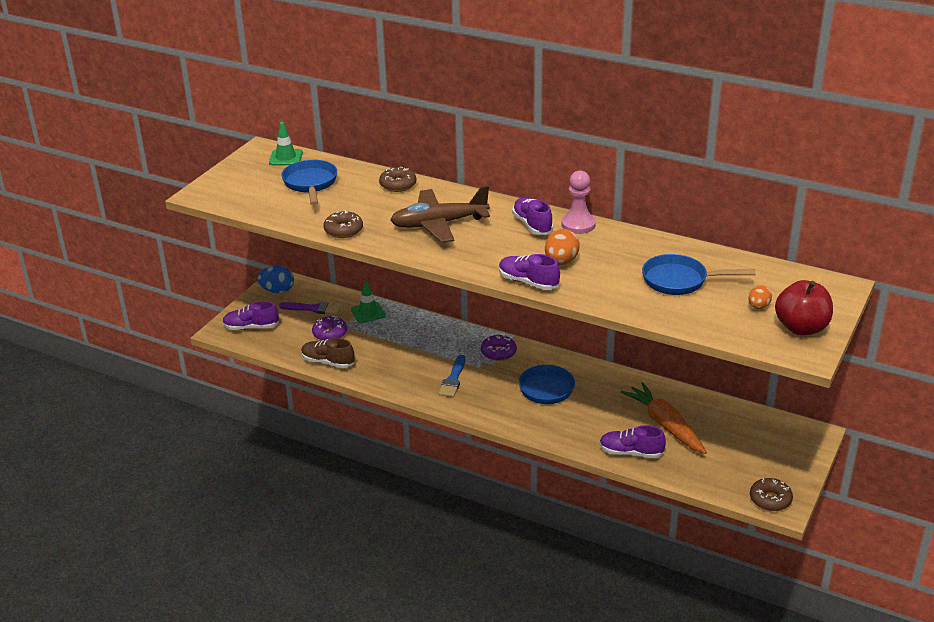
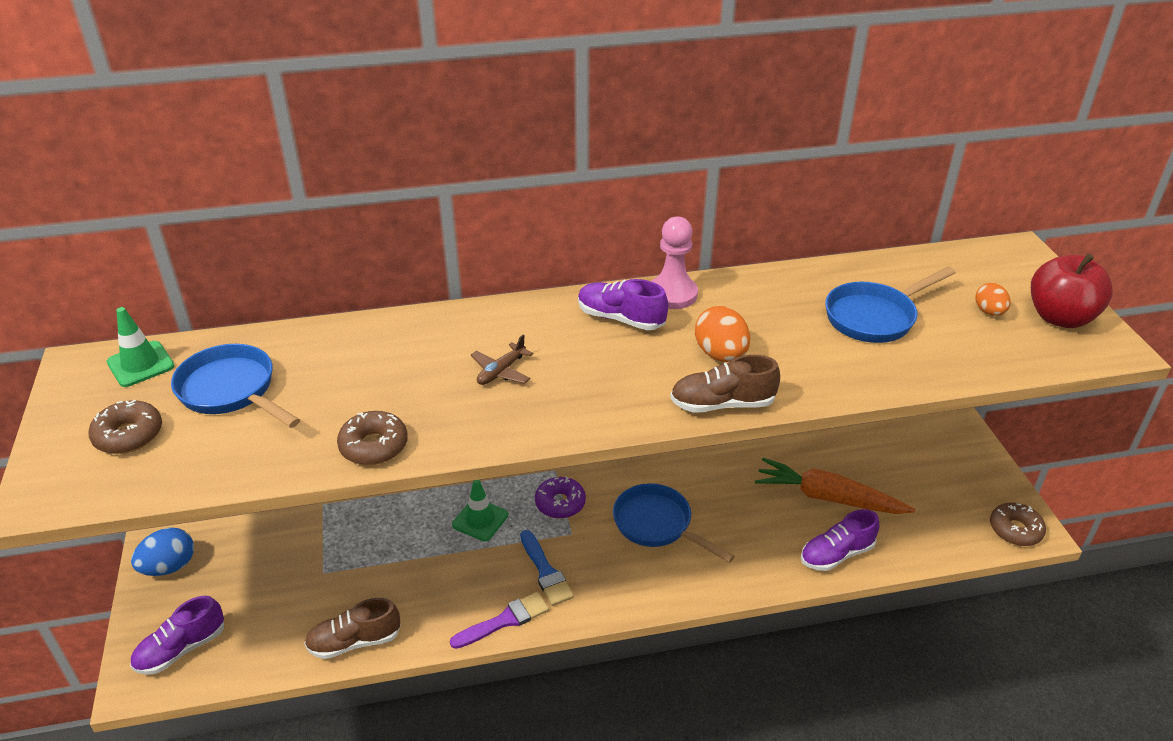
camera: 40 degrees left, 5 degrees up
(313, 308) = (252, 567): purple brush -> purple brush (504, 620)
(330, 333) = (314, 594): purple donut -> none
(368, 313) = (338, 533): green traffic cone -> green traffic cone (480, 520)
(398, 185) = (371, 336): brown donut -> brown donut (128, 435)
(439, 224) = (501, 371): brown plane -> brown plane, size x0.43
(528, 282) = (722, 404): purple shoe -> brown shoe
(541, 388) = (657, 525): blue pan -> blue pan turned 120 degrees counterclockwise

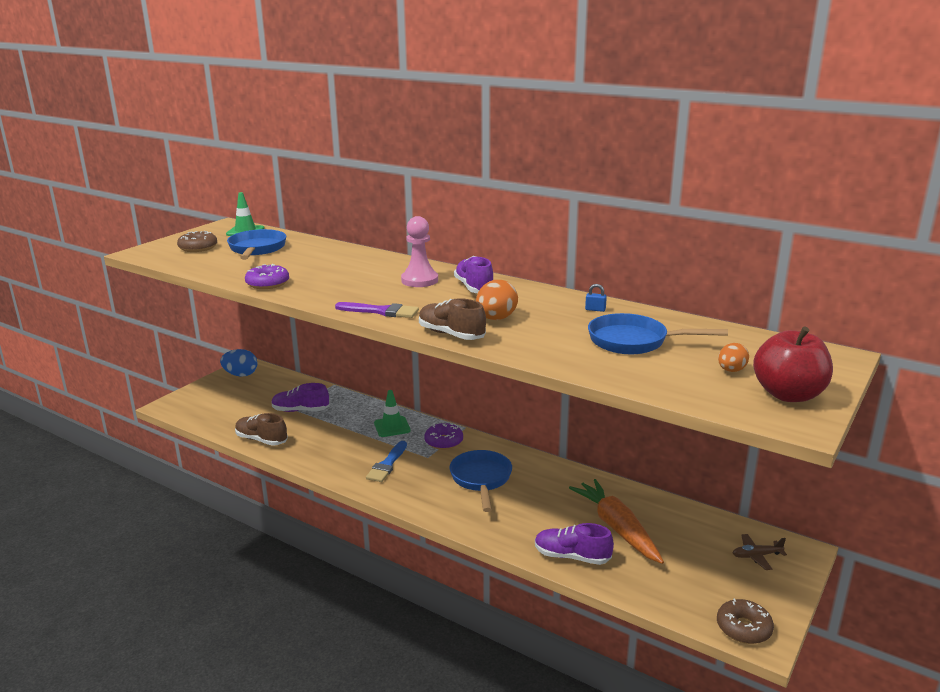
camera: 45 degrees right, 15 degrees down
(181, 649) = (199, 404): purple shoe -> purple shoe (300, 410)
(374, 446) = (267, 284): brown donut -> purple donut
(501, 371) = (372, 283): brown plane -> brown plane (756, 556)
(504, 620) = (335, 471): purple brush -> purple brush (381, 311)
(672, 294) = (525, 290): pink pawn -> pink pawn (419, 280)
(777, 290) = (595, 309): none -> blue padlock

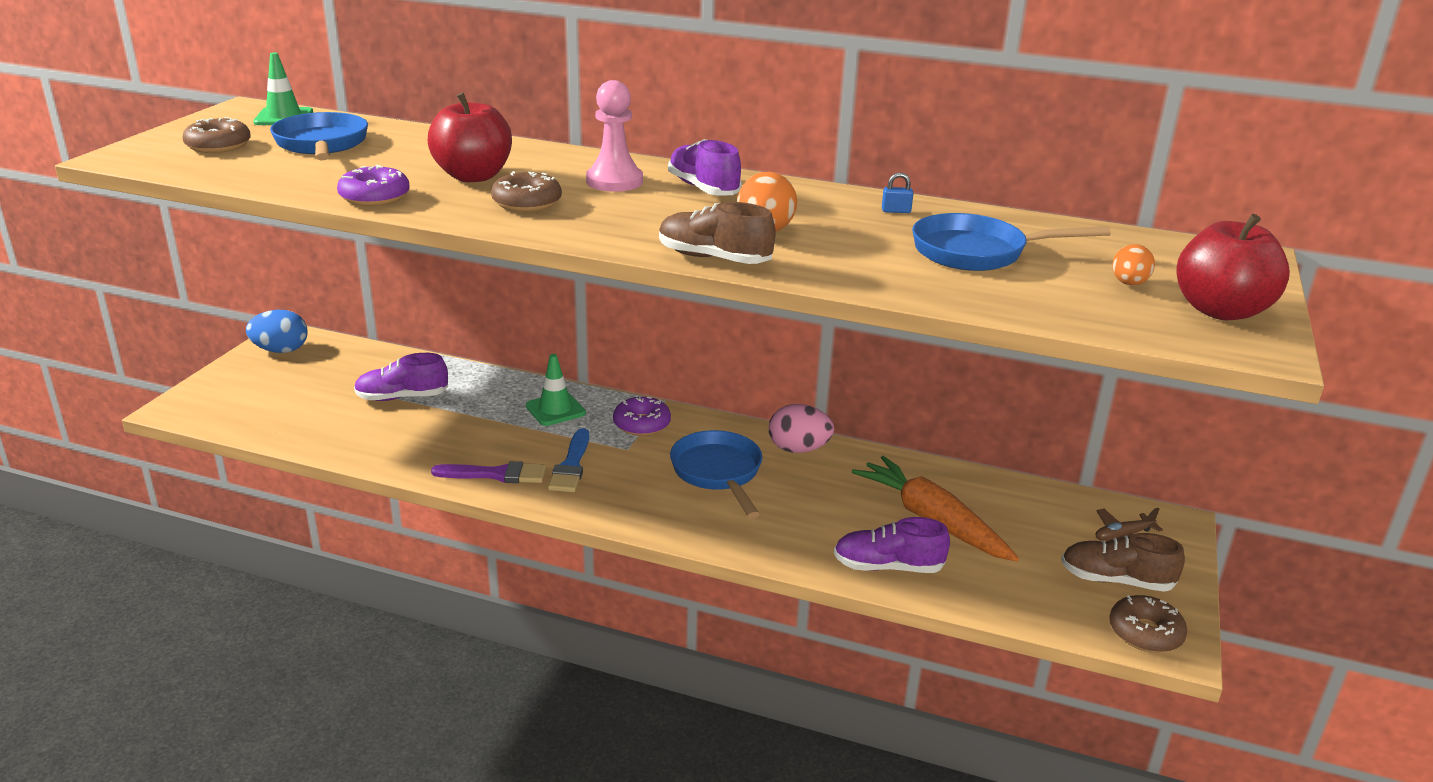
camera: 15 degrees left, 5 degrees up
(261, 440) = (358, 447): brown shoe -> brown shoe (1116, 580)
(334, 273) = (473, 176): none -> red apple
(356, 292) = (527, 203): none -> brown donut
(381, 311) = (585, 230): purple brush -> purple brush (496, 474)
(542, 469) = (798, 449): none -> pink egg

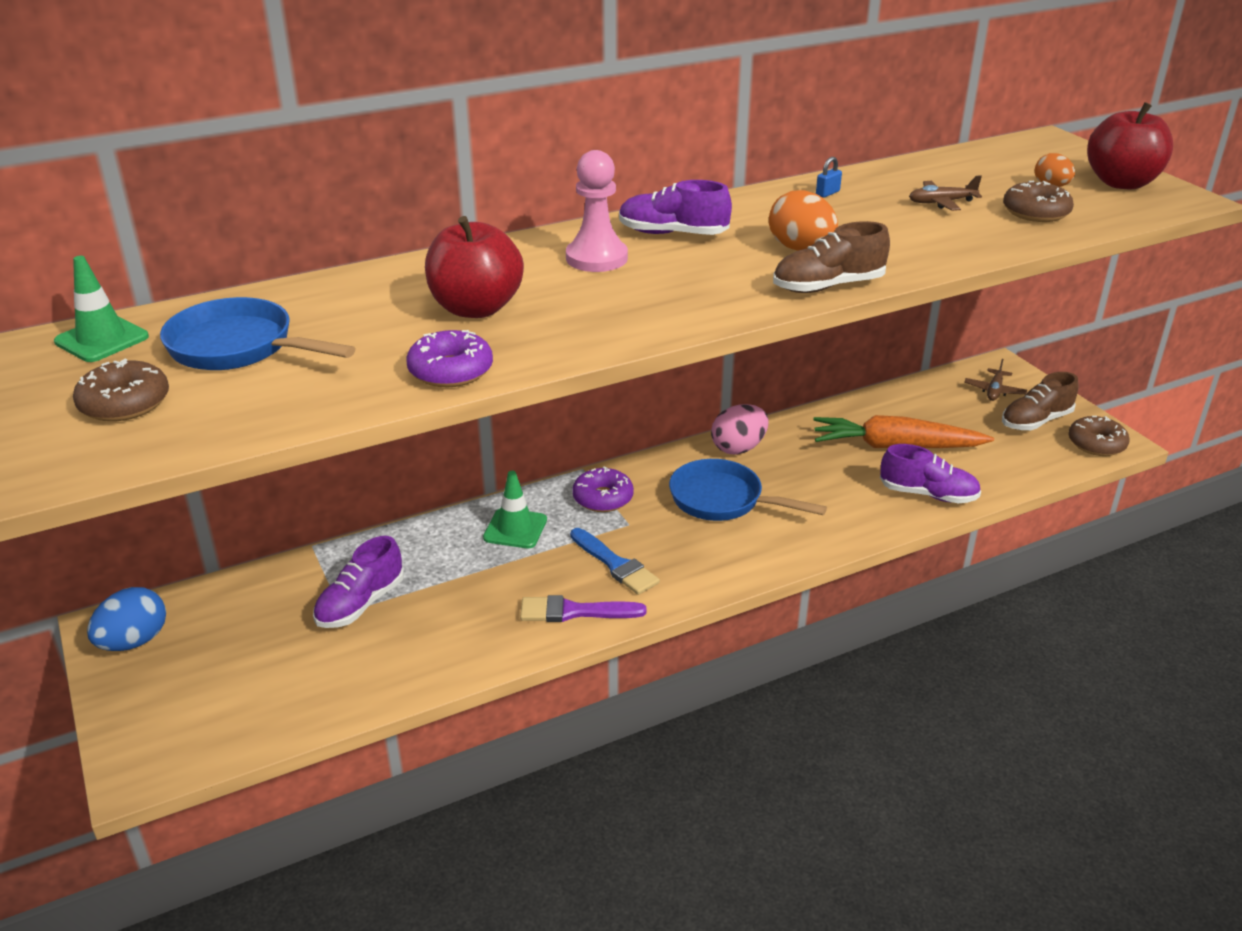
camera: 45 degrees left, 5 degrees up
(496, 474) = (574, 611): purple brush -> purple brush turned 135 degrees counterclockwise
(527, 203) = (587, 310): brown donut -> brown donut (1035, 212)
(888, 567) = (928, 494): purple shoe -> purple shoe turned 120 degrees counterclockwise
(977, 252) = (941, 202): blue pan -> brown plane

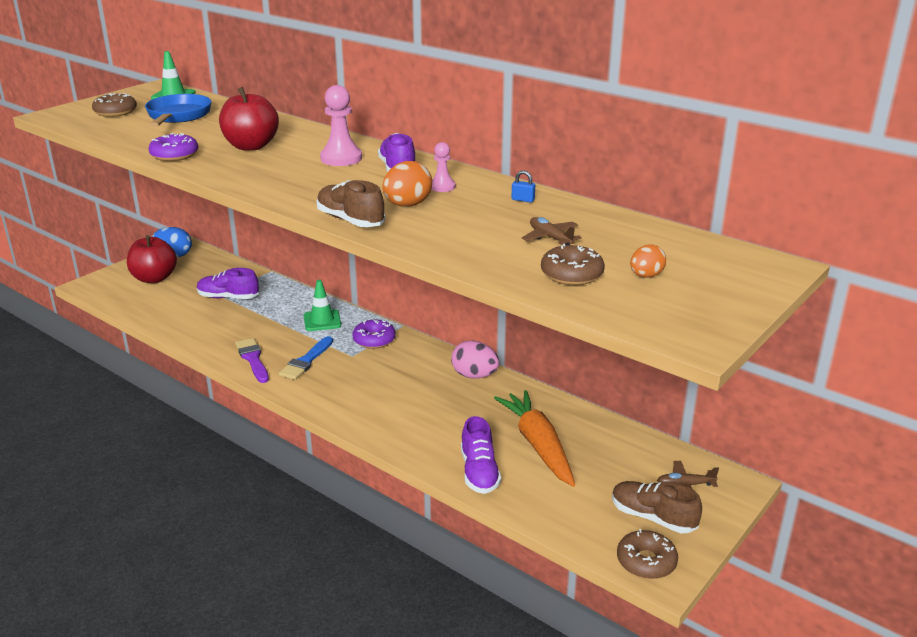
camera: 65 degrees right, 5 degrees down
(723, 500) = (403, 383): blue pan -> none
(755, 222) = (442, 187): none -> pink pawn
(1121, 183) = (699, 306): red apple -> red apple (154, 278)

